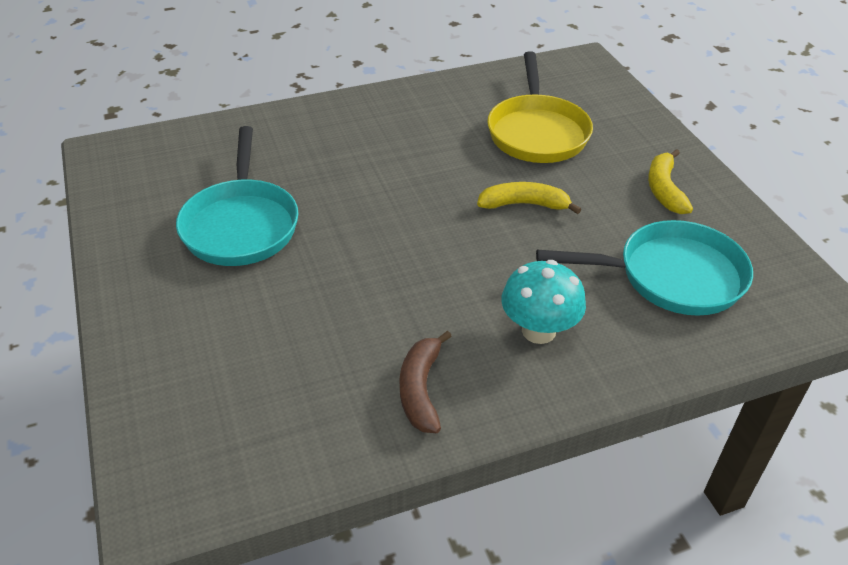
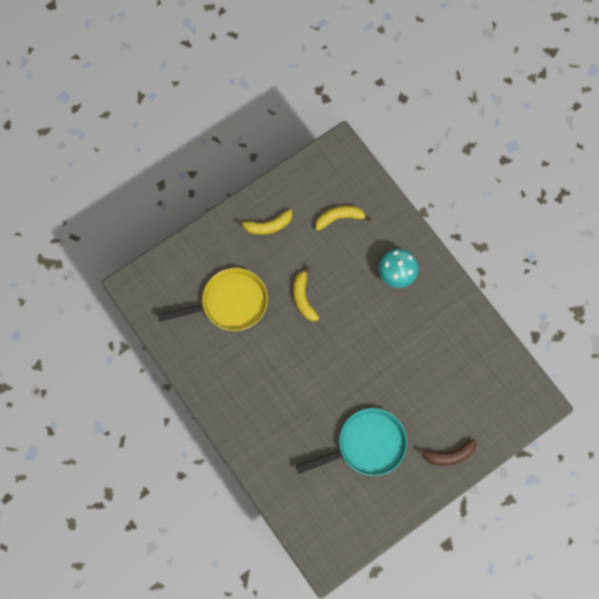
camera: 105 degrees left, 30 degrees up
(421, 389) = (448, 318): brown banana -> brown banana (449, 455)
(671, 276) = (339, 218): turquoise pan -> yellow banana

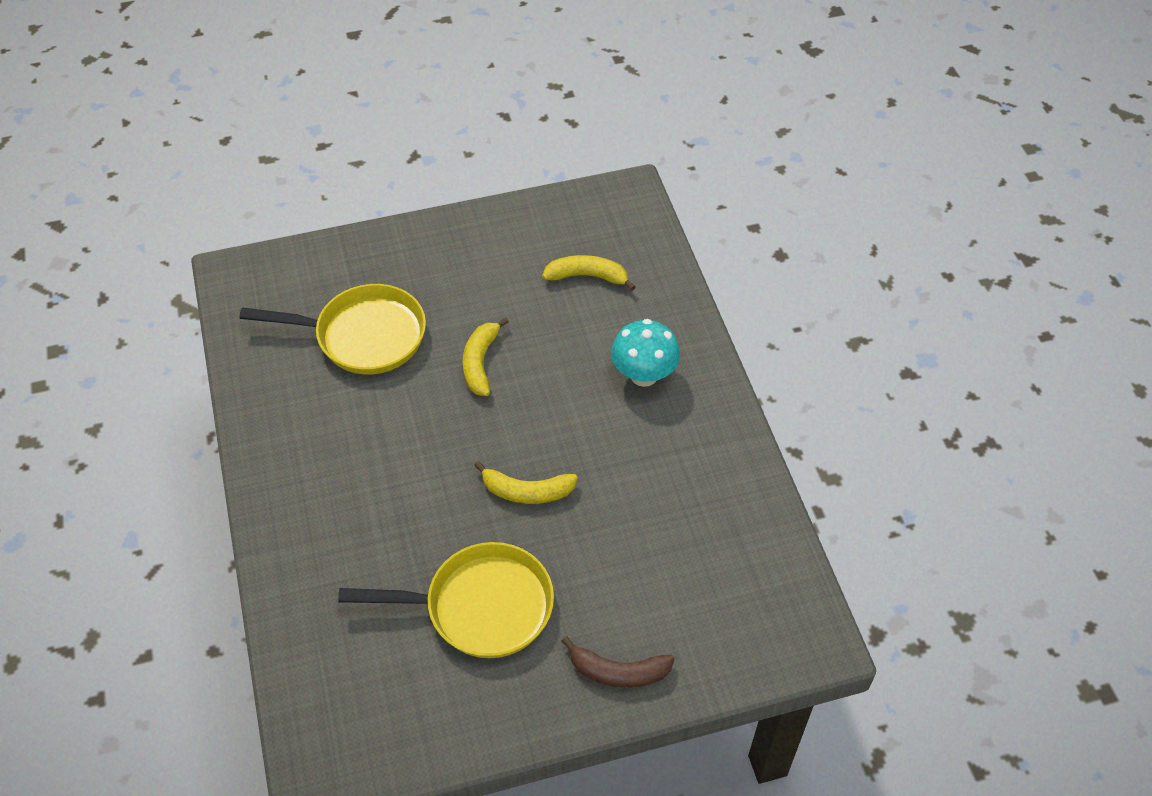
camera: 20 degrees right, 20 degrees down
(267, 226) = (473, 256): yellow banana -> yellow banana (526, 491)
(367, 445) = (481, 607): turquoise pan -> yellow pan

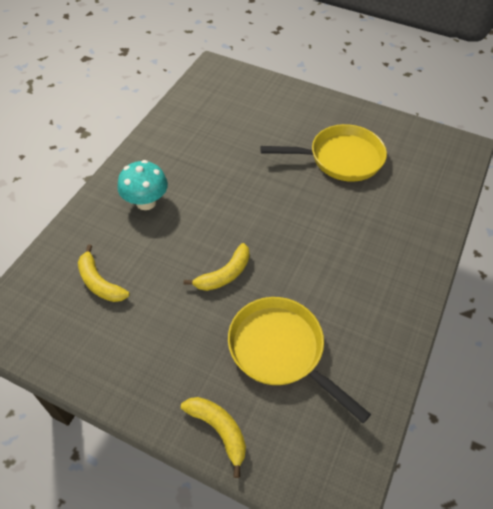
camera: 140 degrees left, 0 degrees up
(481, 607) = (340, 158): yellow pan -> yellow pan turned 135 degrees clockwise
(526, 491) = (270, 189): yellow banana -> yellow banana (219, 430)
(618, 672) = (302, 103): brown banana -> none

